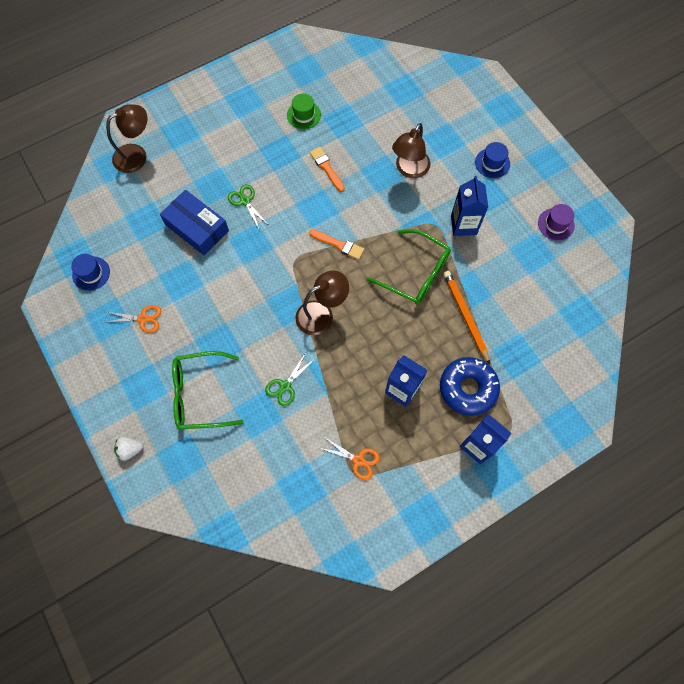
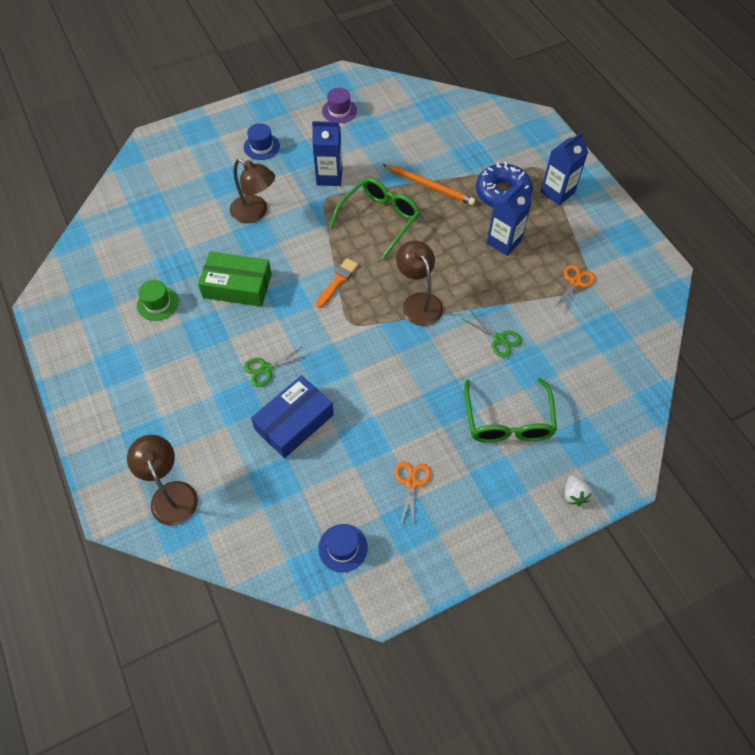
camera: 85 degrees left, 10 degrees down
(326, 168) = (237, 286): orange brush -> green box
(465, 316) = (429, 186): orange pencil -> orange pencil turned 135 degrees counterclockwise

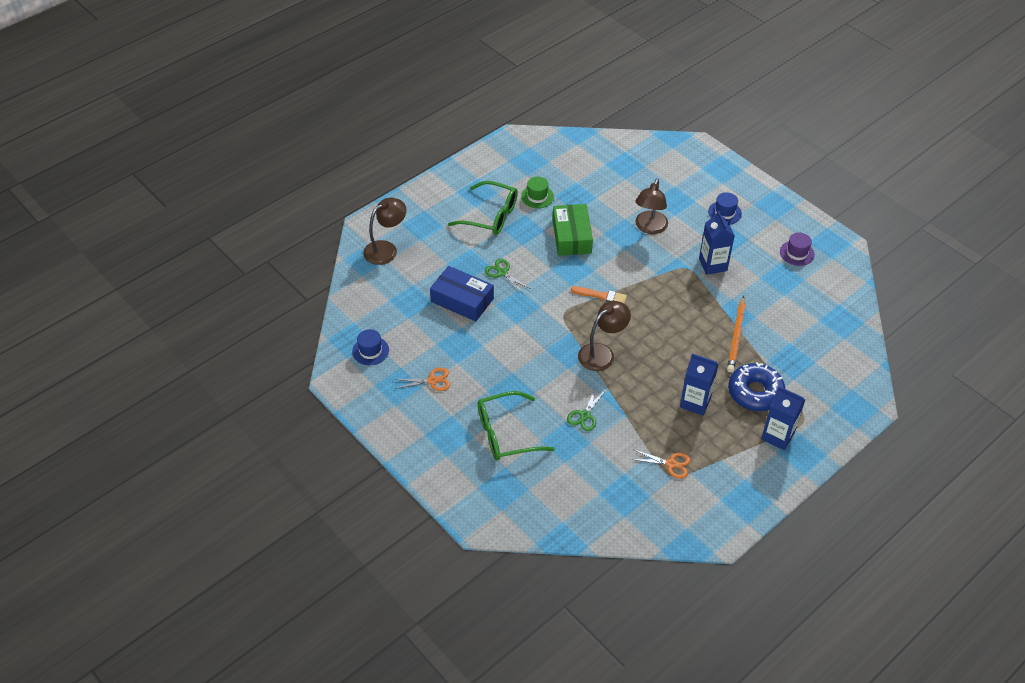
camera: 75 degrees right, 10 degrees down
(379, 220) = (679, 309): green glasses -> green glasses (490, 215)
(574, 495) = (452, 488): white strawberry -> none

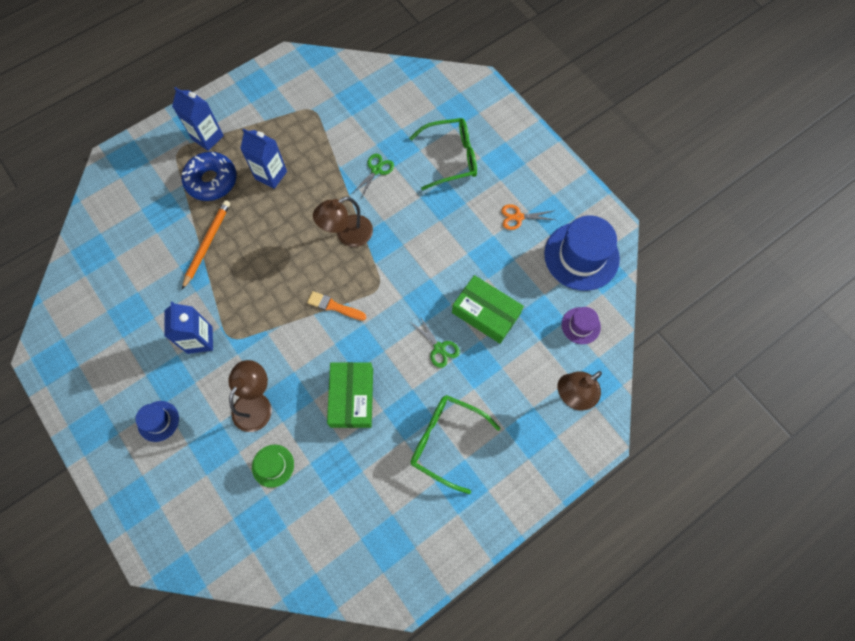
camera: 175 degrees left, 20 degrees up
(370, 351) = (581, 256): blue hat -> blue hat, size x1.99
(462, 300) = (486, 313): blue box -> green box
(537, 196) = (384, 470): green hat -> green hat (273, 465)
(671, 464) = (309, 119): orange scissors -> none
(797, 253) = (99, 349): purple hat -> purple hat (580, 325)

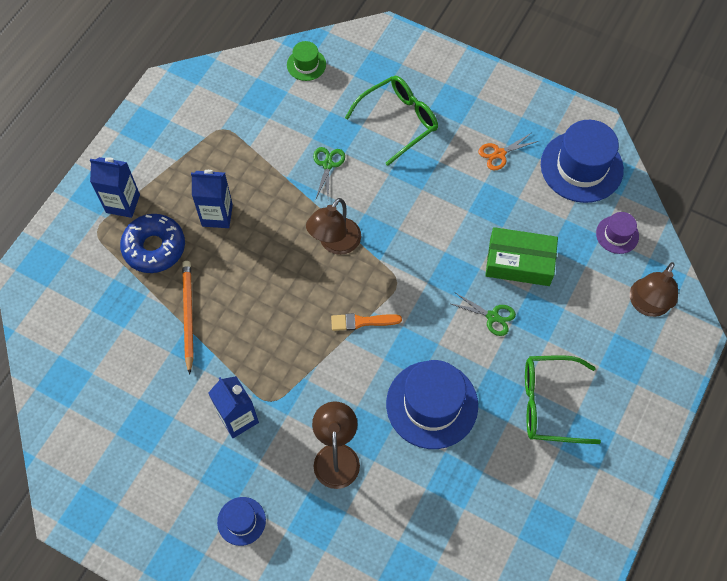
camera: 25 degrees left, 5 degrees down
(273, 465) = (389, 509): green hat -> green hat (306, 64)
(352, 397) = (432, 404): green box -> blue hat

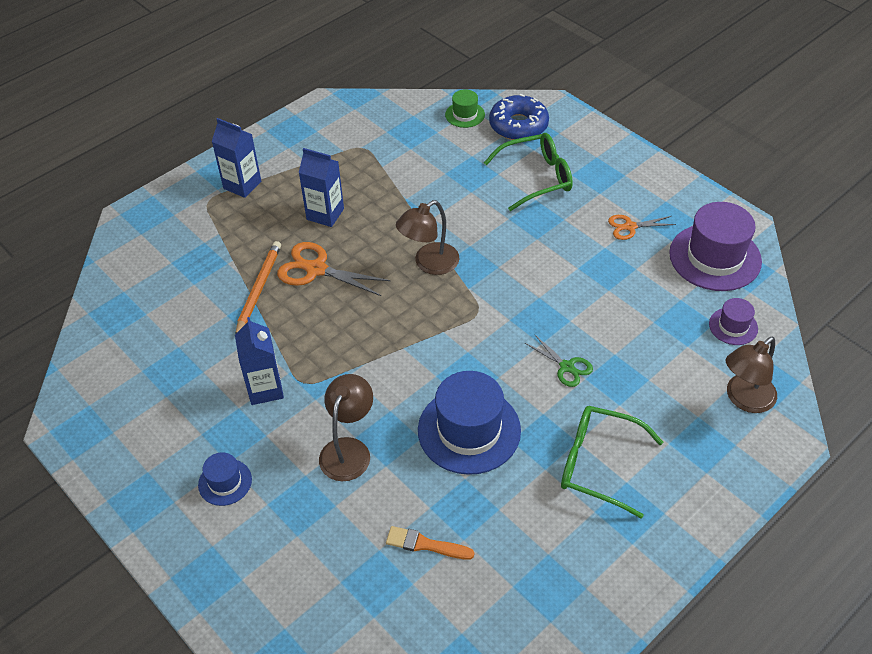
camera: 20 degrees right, 15 degrees down
(154, 247) = (254, 226): blue donut -> blue donut (518, 125)
(233, 279) = (316, 269): none -> orange scissors
(328, 164) = (450, 197): green scissors -> none
(362, 322) = (427, 337): orange brush -> orange brush (425, 544)
(519, 262) = (615, 325): green box -> none
(581, 167) = (715, 257): blue hat -> purple hat

